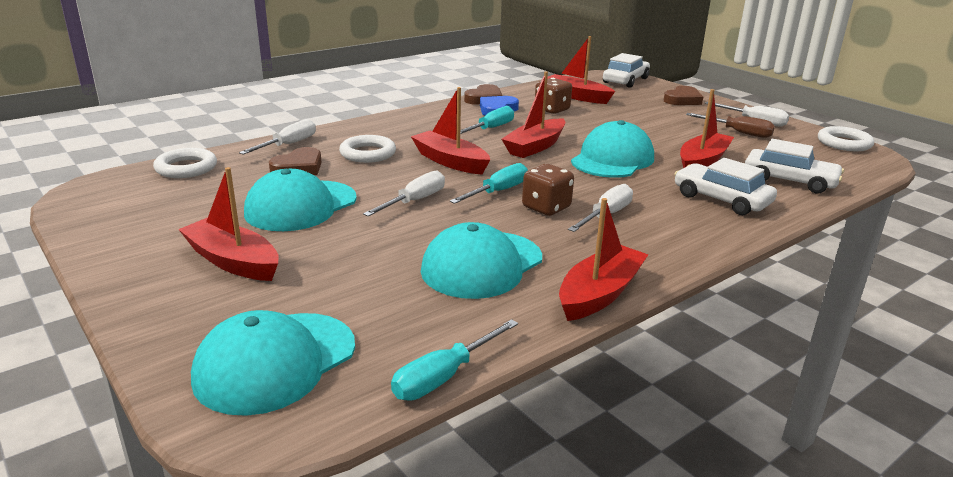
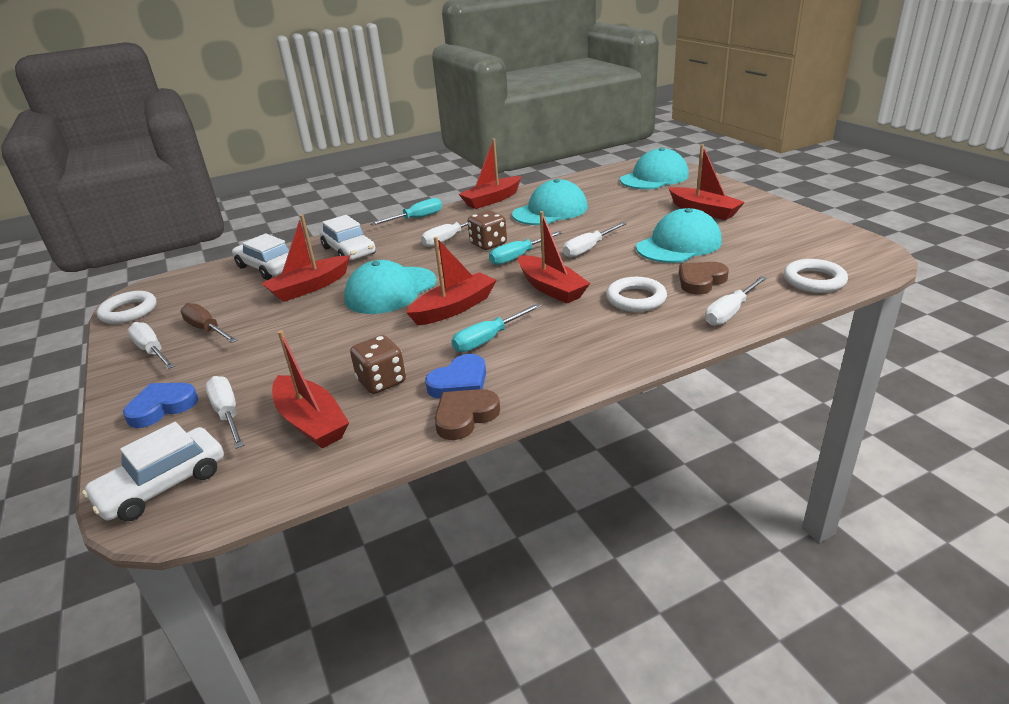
camera: 165 degrees left, 5 degrees up
(444, 376) = (580, 175): turquoise screwdriver -> turquoise screwdriver (416, 218)
(634, 98) = (228, 414): none -> white screwdriver
(682, 100) = (162, 407): brown heart -> blue heart

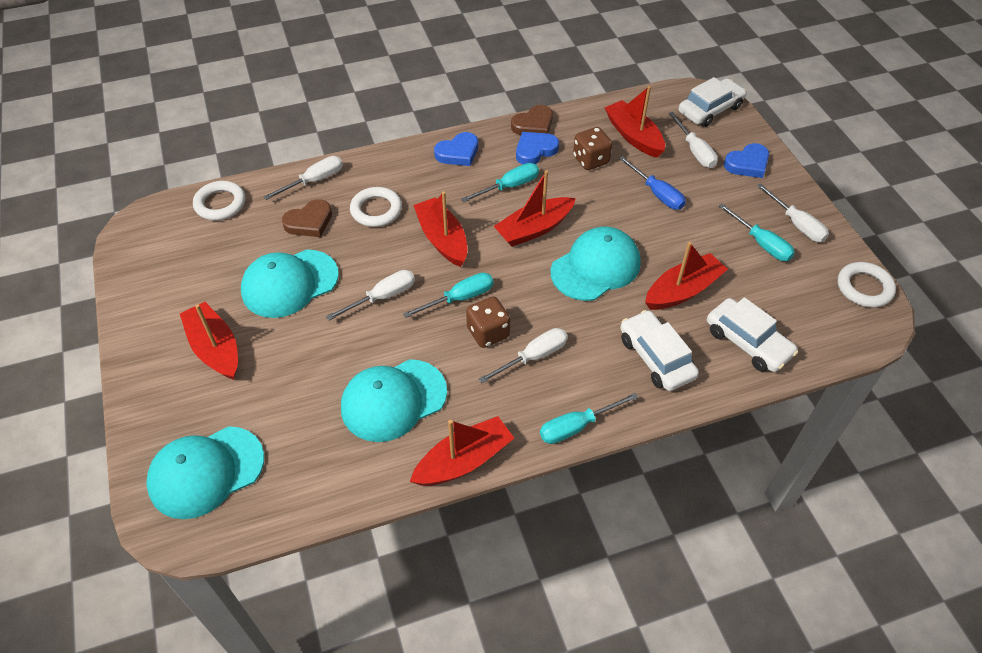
camera: 175 degrees left, 20 degrees up
(207, 329) = (761, 243): brown screwdriver -> turquoise screwdriver
(304, 357) = (657, 193): none -> blue screwdriver
(566, 365) = (458, 153): none -> blue heart

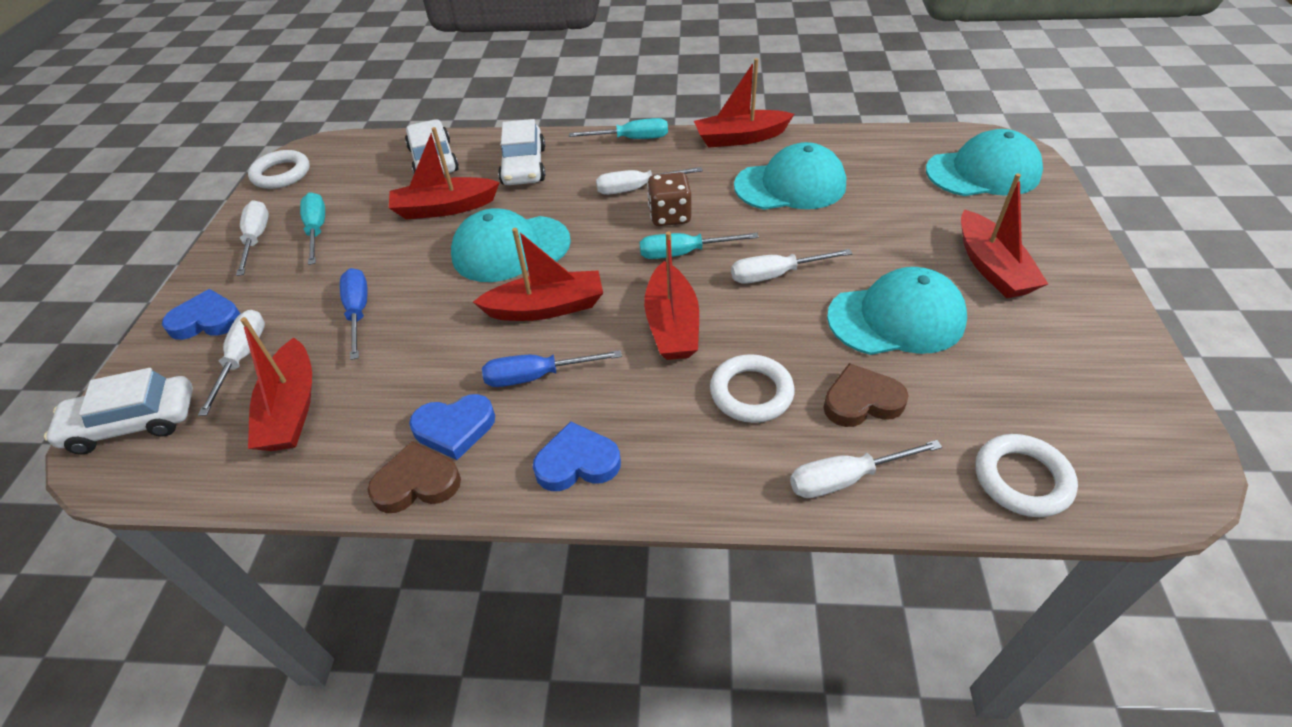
camera: 155 degrees left, 5 degrees down
(509, 186) = (537, 376): turquoise screwdriver -> blue screwdriver
(591, 160) = (390, 386): brown dice -> none

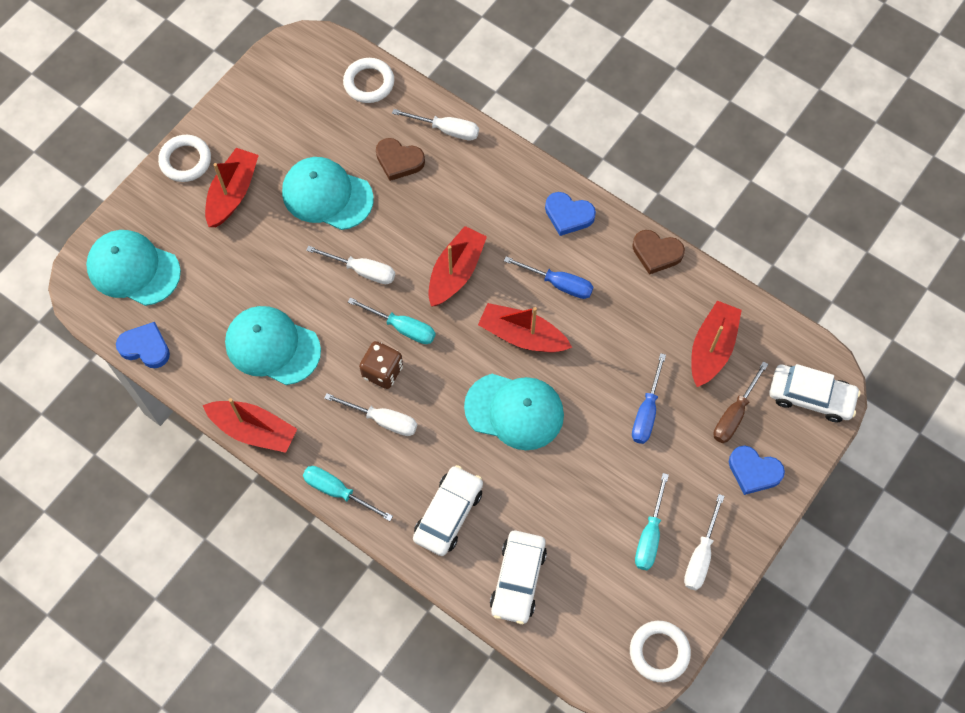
camera: 150 degrees left, 20 degrees up
(242, 358) = (734, 414): white screwdriver -> brown screwdriver
(444, 208) = (539, 497): red boat -> none
(455, 428) = (622, 276): blue heart -> blue heart (145, 347)
(751, 393) = (450, 200): white ring -> white ring (185, 160)

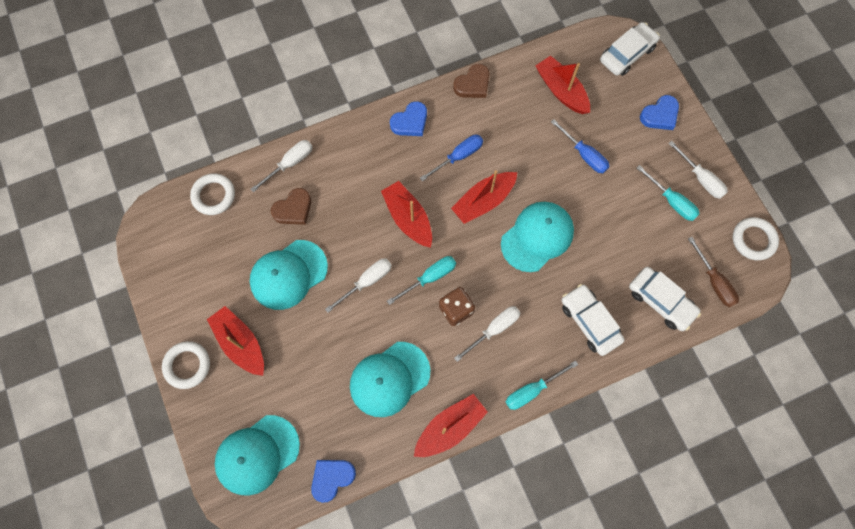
camera: 60 degrees left, 5 degrees up
(734, 414) = (614, 104): brown screwdriver -> brown screwdriver (714, 281)

